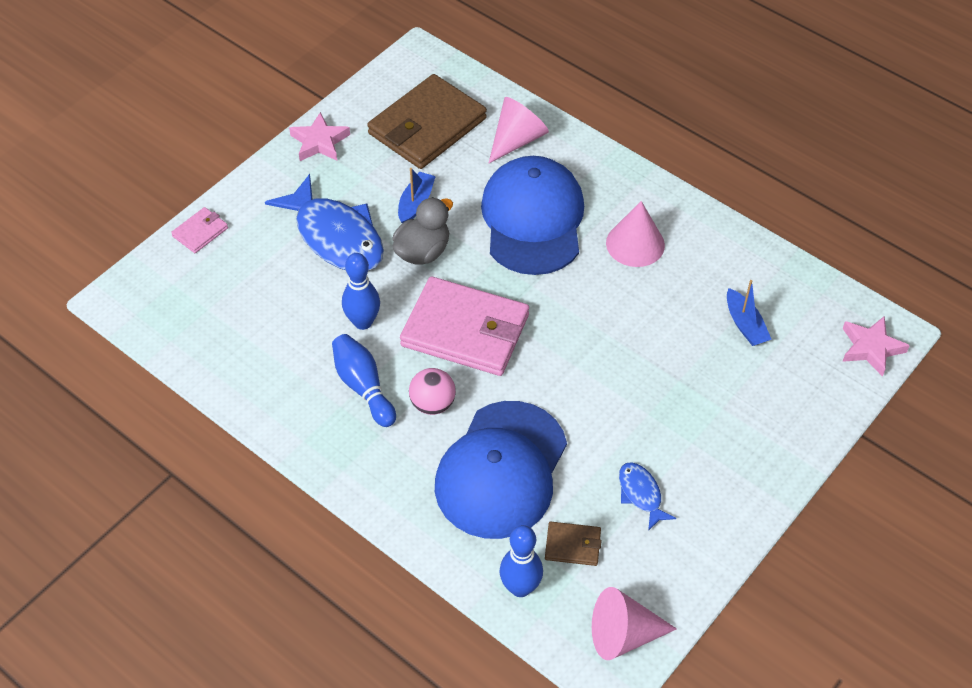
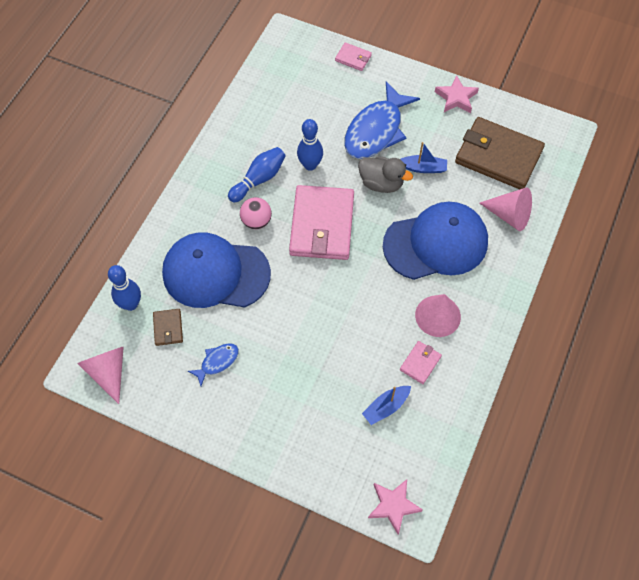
camera: 75 degrees right, 10 degrees up
(694, 277) = (420, 363): none -> pink wallet

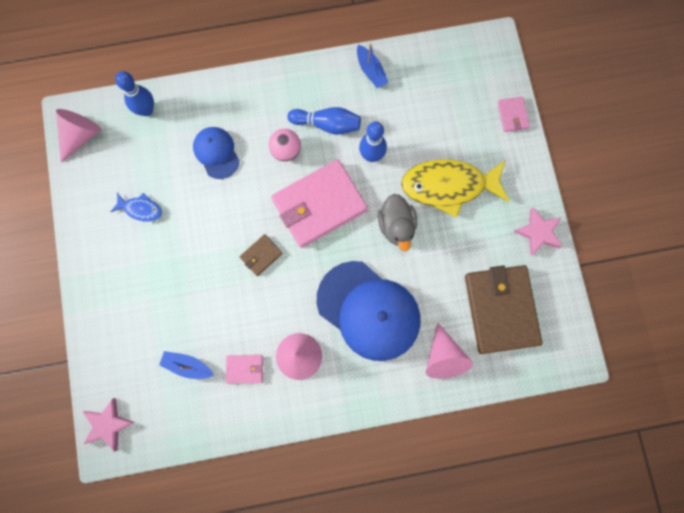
camera: 55 degrees right, 15 degrees up
(168, 328) = (145, 152): brown wallet -> brown wallet (261, 255)
(215, 273) = (216, 153): blue cap -> blue cap, size x0.52
(376, 130) = (448, 186): blue fish -> yellow fish
(423, 168) = (438, 251): blue boat -> blue boat (371, 71)

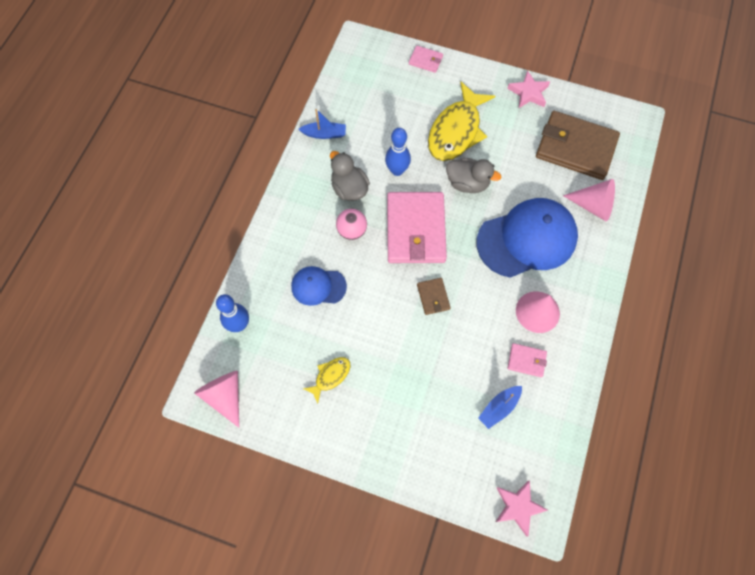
camera: 60 degrees left, 10 degrees down
(141, 209) = (330, 376): blue fish -> yellow fish
(245, 369) = (526, 361): pink wallet -> pink wallet turned 75 degrees clockwise
(327, 124) = (349, 188): blue bowling pin -> grey duck

